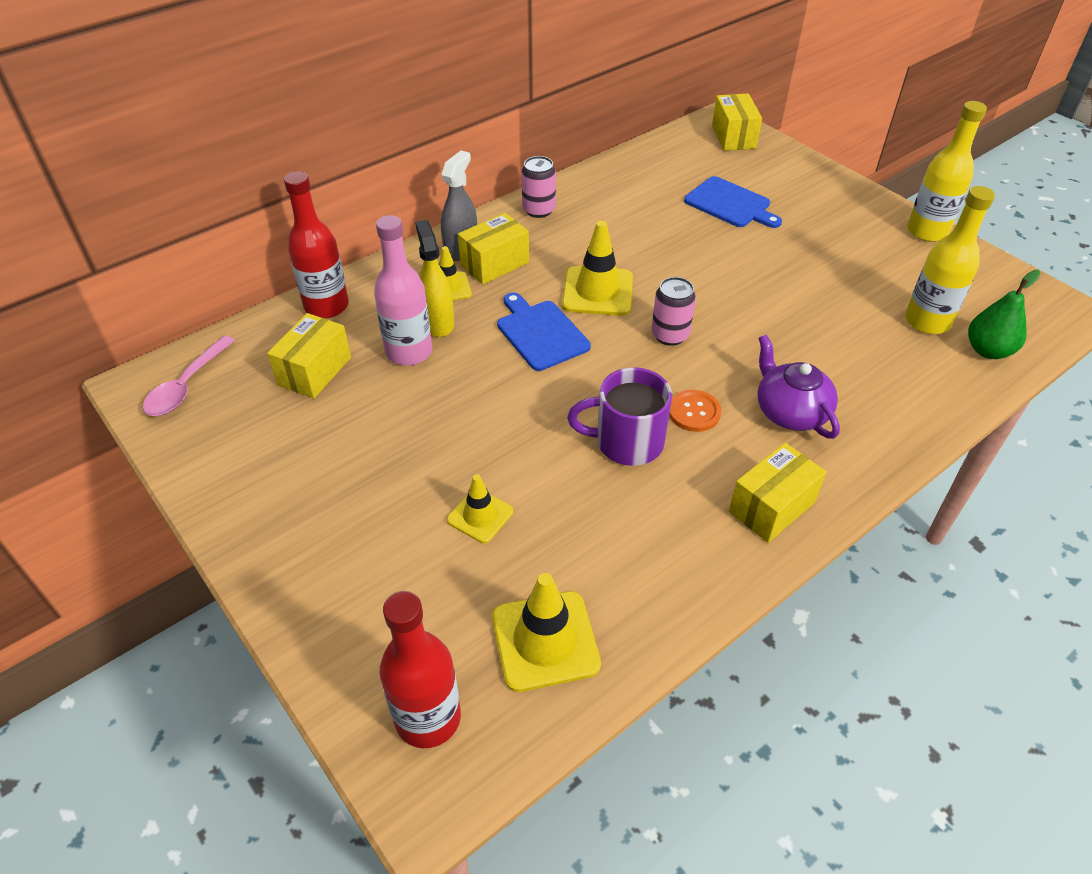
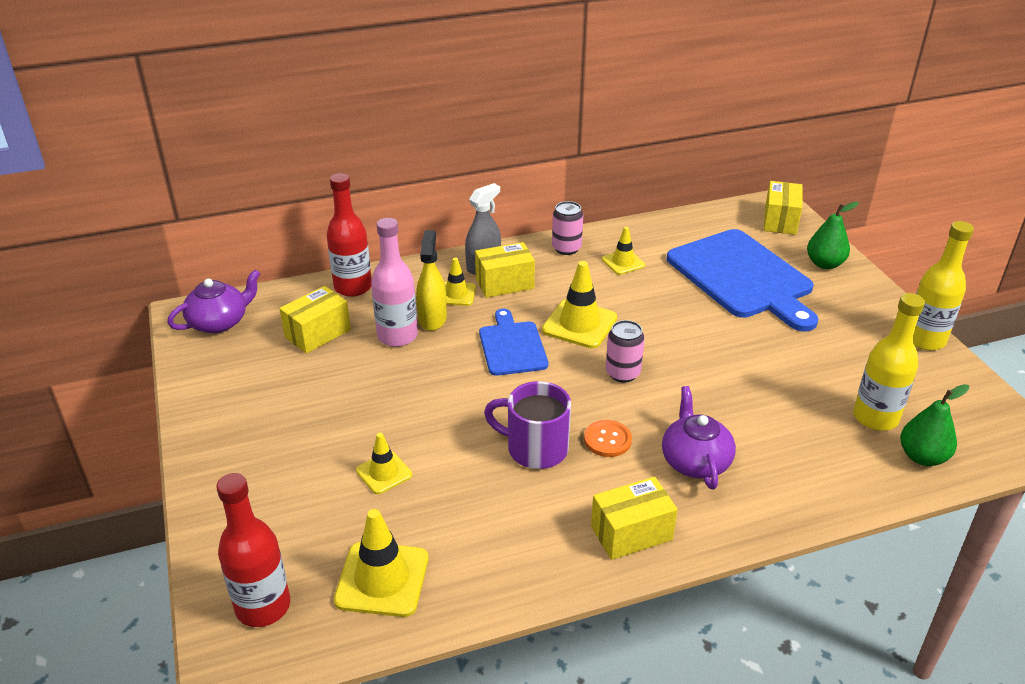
camera: 20 degrees right, 10 degrees down
(187, 386) = (219, 322): pink spoon -> purple teapot
(605, 213) = (623, 262): none -> yellow traffic cone
(730, 204) = (742, 277): blue cutting board -> blue cutting board, size x1.83
(798, 173) = (824, 264): none -> green pear

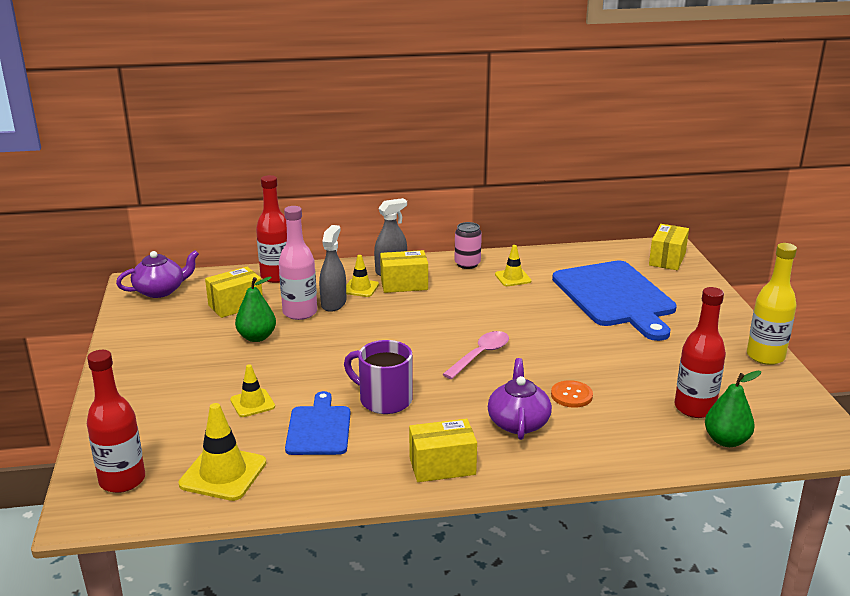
camera: 10 degrees right, 10 degrees down
(432, 319) = (333, 303): yellow spray bottle -> grey spray bottle
(512, 346) = (393, 328): blue cutting board -> blue cutting board (319, 428)
(579, 324) = (457, 318): yellow traffic cone -> none
(607, 440) = (448, 400): orange button -> orange button (571, 395)
(622, 373) = (480, 355): pink can -> pink spoon
(824, 264) = (695, 293): green pear -> green pear (257, 337)
(875, 417) = (694, 408): yellow bottle -> red bottle

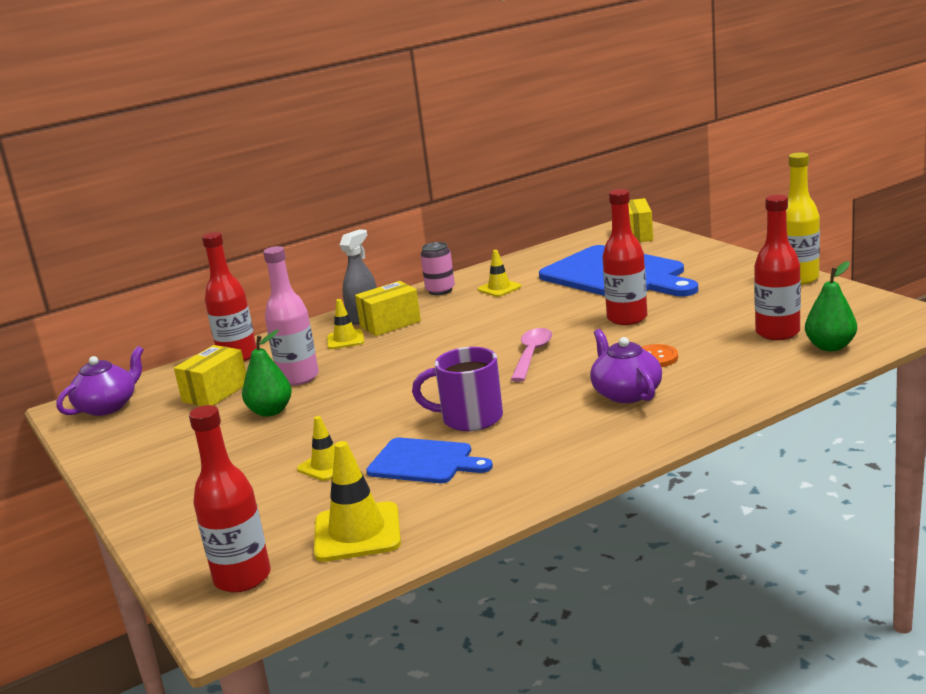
camera: 20 degrees left, 5 degrees down
(319, 428) = (424, 462): blue cutting board -> blue cutting board turned 135 degrees clockwise
(333, 303) = (329, 360): grey spray bottle -> none
(442, 466) = (587, 449): yellow box -> none
(585, 346) = (627, 318): none -> red bottle

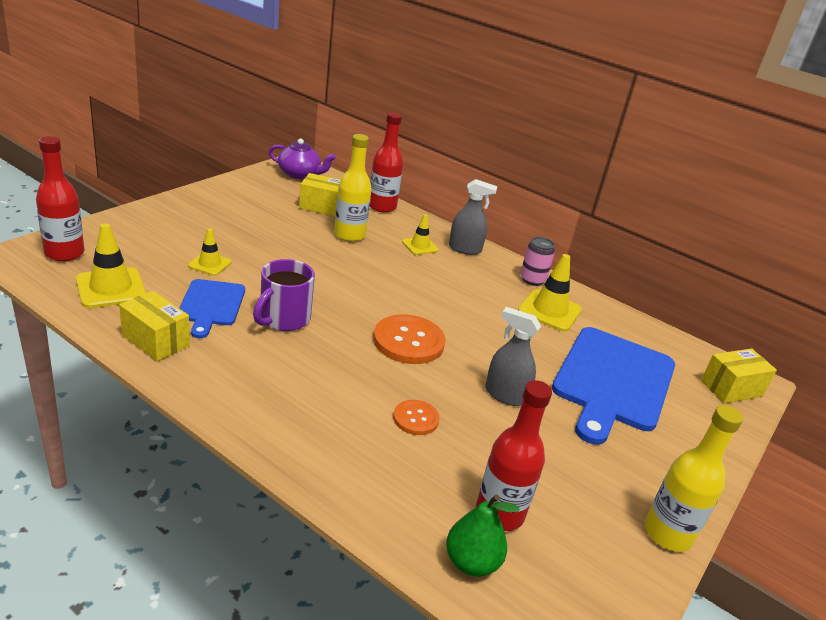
camera: 60 degrees right, 10 degrees up
(270, 411) = (294, 231): green pear -> none
(298, 378) = (349, 235): pink bottle -> yellow bottle
(390, 324) = (455, 262): yellow box -> yellow box (155, 340)
(469, 418) = (283, 319): purple mug -> purple mug turned 135 degrees counterclockwise
(499, 288) = (549, 311): yellow traffic cone -> yellow traffic cone, size x1.66
(532, 355) = (408, 341): pink spoon -> orange button
(626, 393) = (336, 403): purple teapot -> none
(627, 318) = (505, 395): red bottle -> grey spray bottle

